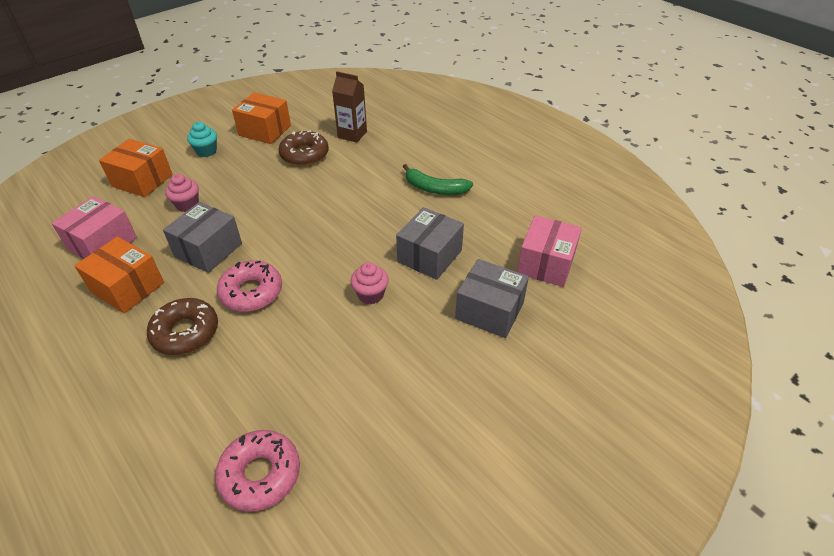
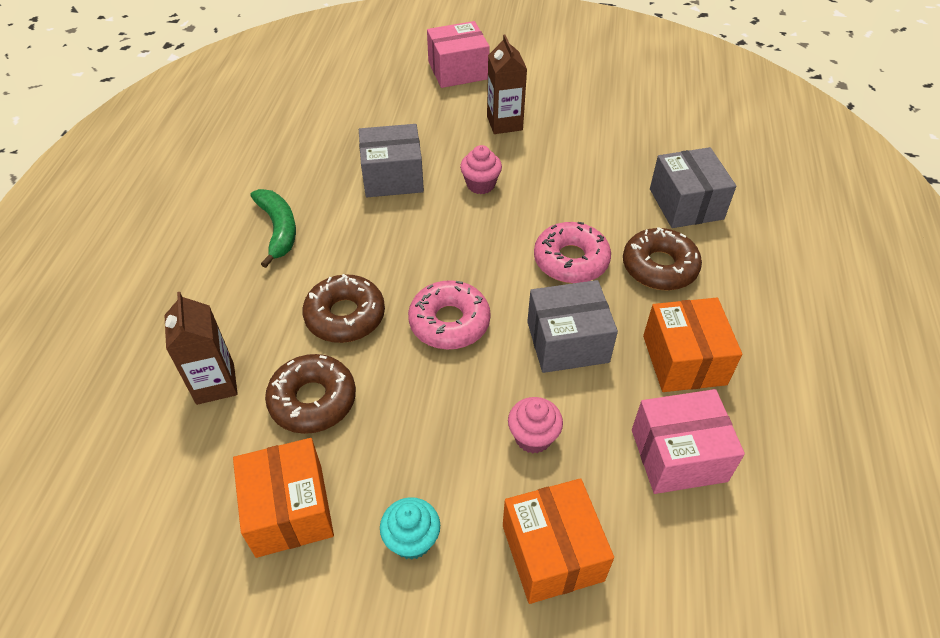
camera: 130 degrees left, 5 degrees up
(260, 474) = (679, 141): pink donut -> pink donut (449, 322)
(339, 184) = (345, 316): none -> brown donut
(425, 357) = (504, 123): none -> brown carton
(489, 311) = (421, 115): grey box -> grey box (686, 204)
(546, 264) = (330, 110): pink box -> pink box (458, 70)

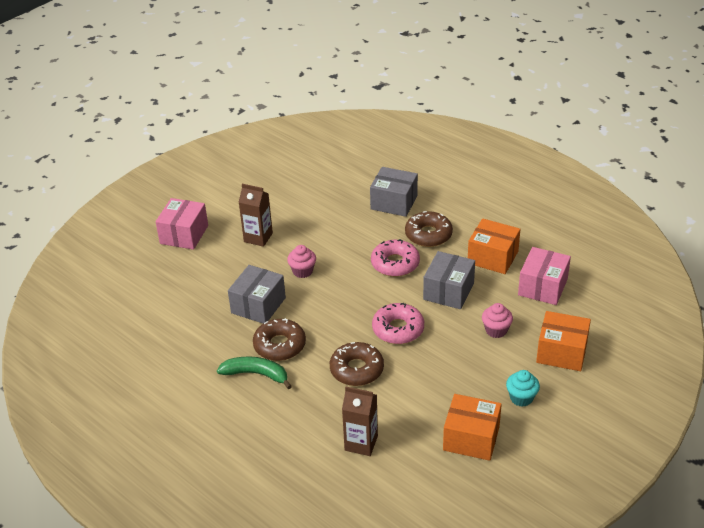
camera: 55 degrees left, 10 degrees down
(313, 400) = (407, 405): brown donut -> brown donut (279, 345)

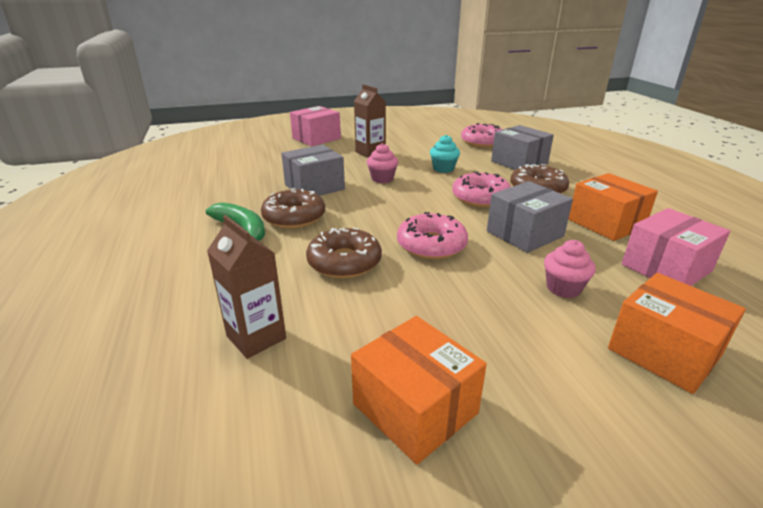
camera: 30 degrees right, 10 degrees down
(343, 180) = (482, 142): none -> pink donut
(521, 398) = (550, 387): turquoise cupcake -> turquoise cupcake (443, 169)

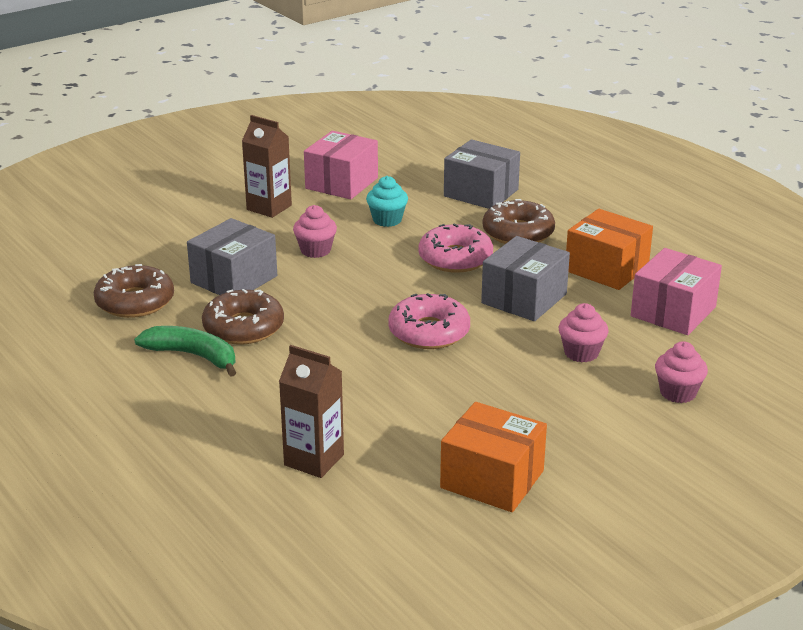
camera: 20 degrees left, 0 degrees up
(316, 138) = (167, 192): pink box -> pink box (342, 183)
(344, 262) = (346, 370): brown donut -> brown donut (135, 302)
(482, 142) = (417, 162): pink donut -> none
(664, 352) = (678, 393): orange box -> pink cupcake

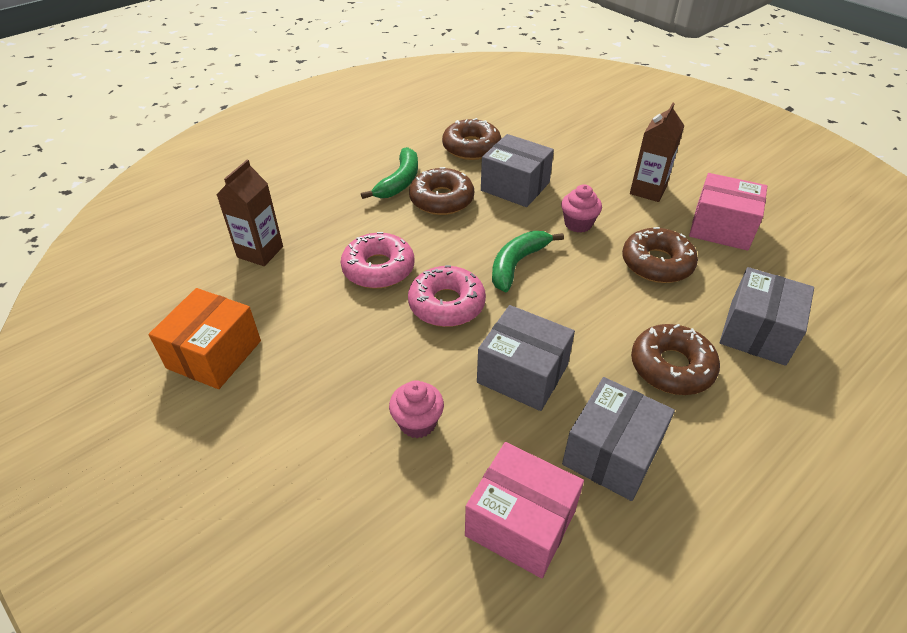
camera: 85 degrees right, 15 degrees up
(373, 289) = (517, 264): none -> green banana
(387, 220) = (657, 263): turquoise cupcake -> brown donut
(455, 258) = (593, 316): pink donut -> pink donut (378, 268)
(606, 269) = (612, 453): orange box -> grey box
(678, 393) = (338, 514): pink cupcake -> none

